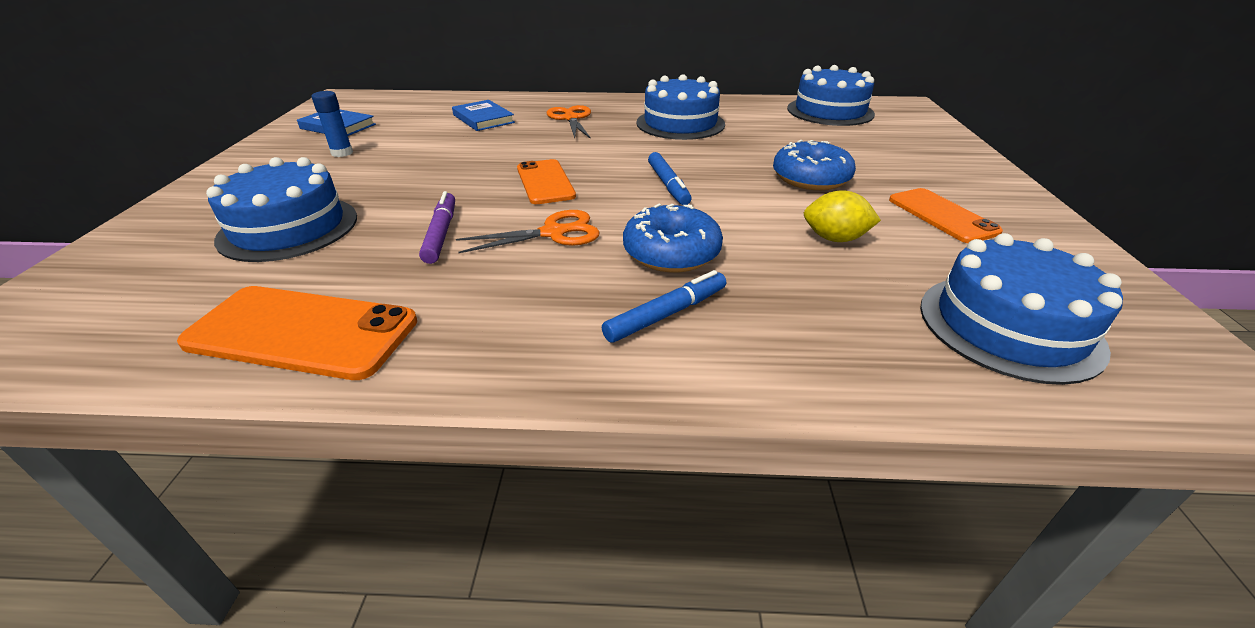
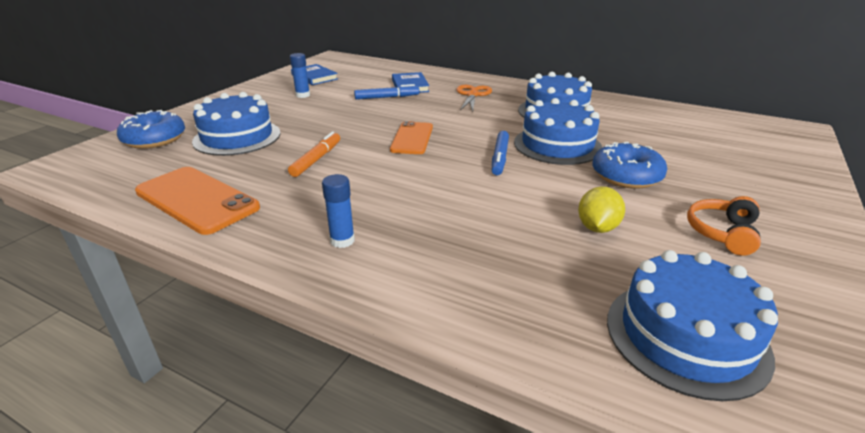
camera: 25 degrees right, 5 degrees down
(441, 234) = (316, 159): purple marker -> orange marker
(554, 233) = (386, 174): orange scissors -> none
(574, 330) = (342, 240): none -> blue glue stick
(666, 314) = (411, 247): blue marker -> blue marker (386, 97)
(671, 252) = (455, 207): blue donut -> blue donut (154, 139)
(830, 111) = (706, 123): blue cake -> blue cake (557, 145)
(834, 239) = (597, 228): yellow lemon -> yellow lemon turned 75 degrees clockwise
(942, 216) = (722, 233): orange phone -> orange headphones

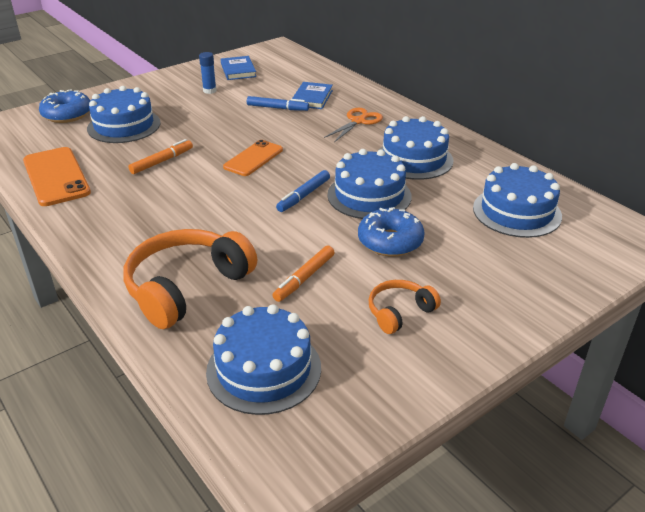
camera: 25 degrees right, 5 degrees up
(342, 240) = (118, 235): blue glue stick -> none
(488, 273) = (186, 287): none -> orange headphones
(597, 228) = (304, 278): yellow lemon -> orange marker
(687, 131) = (516, 212): none -> blue cake

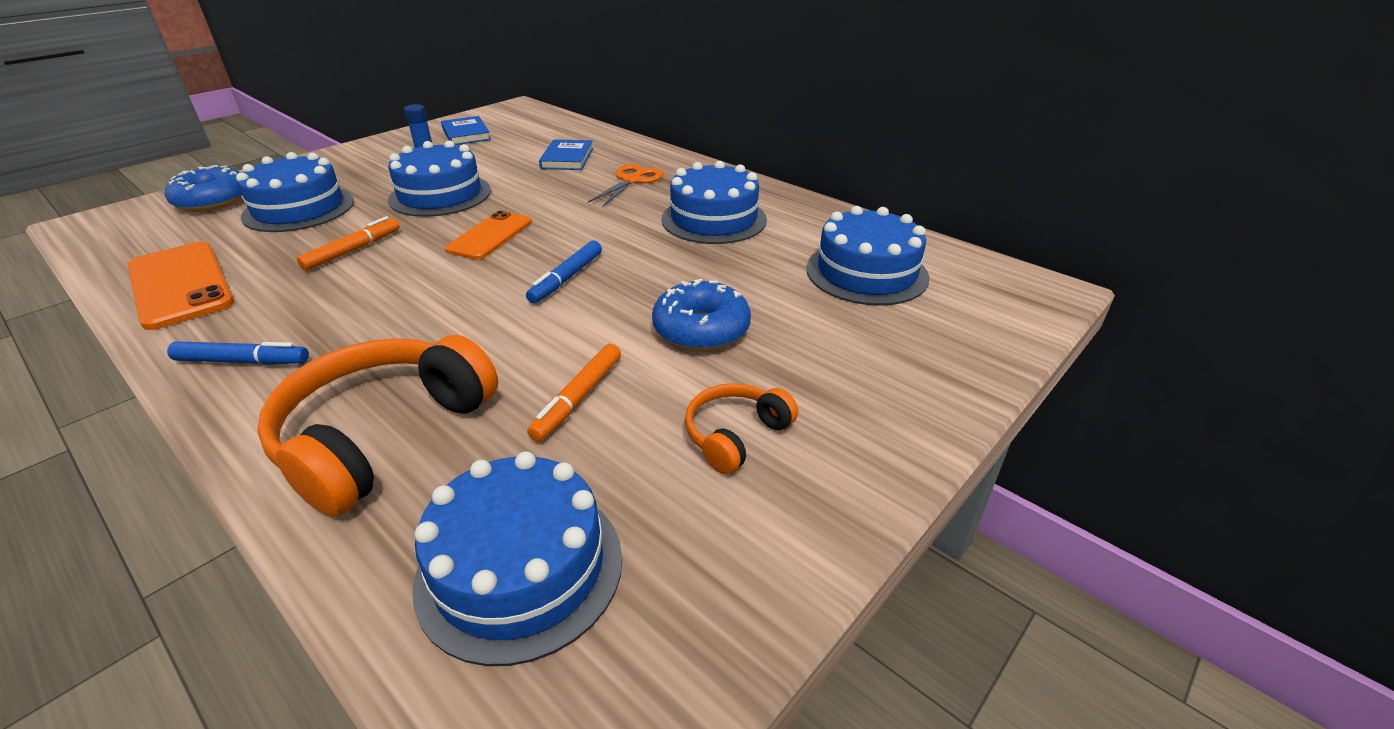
camera: 10 degrees left, 0 degrees up
(277, 108) = (521, 173): blue marker -> blue marker (242, 361)
(369, 195) = (660, 270): blue cake -> blue cake (440, 195)

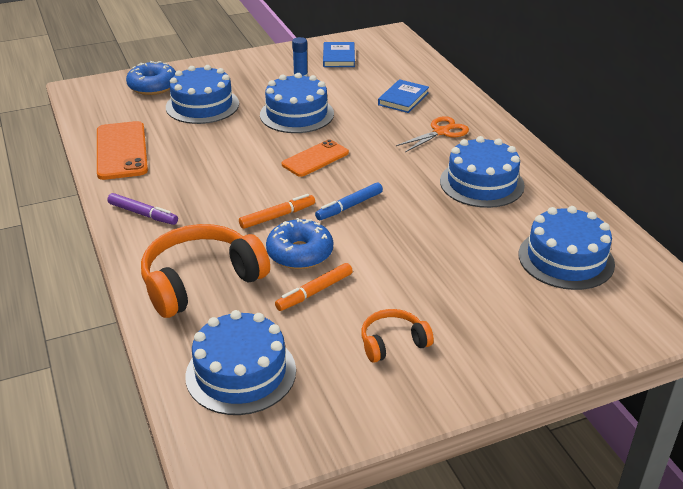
camera: 25 degrees right, 0 degrees up
(242, 361) = (143, 214): blue marker -> purple marker
(352, 250) = (224, 149): orange marker -> orange marker (277, 216)
(701, 329) = (416, 269): blue donut -> blue donut (300, 253)

